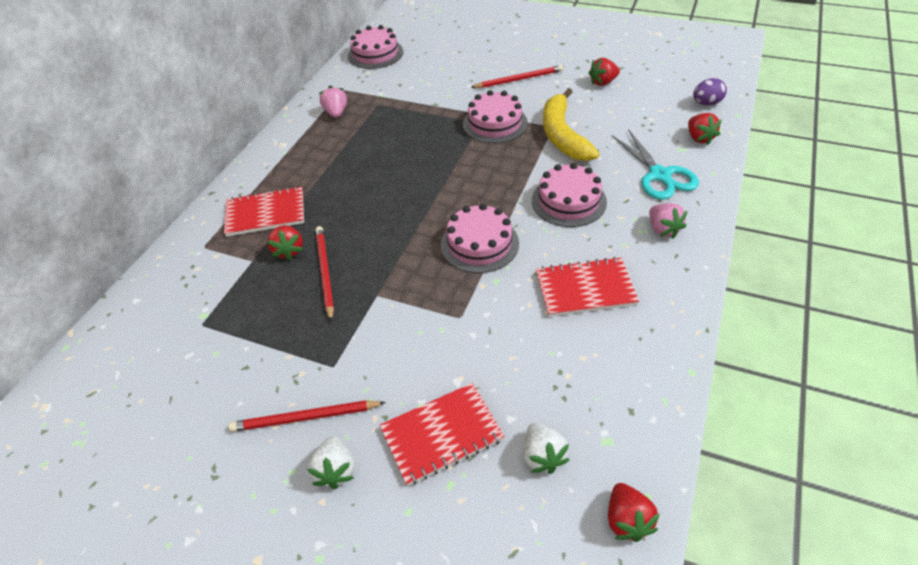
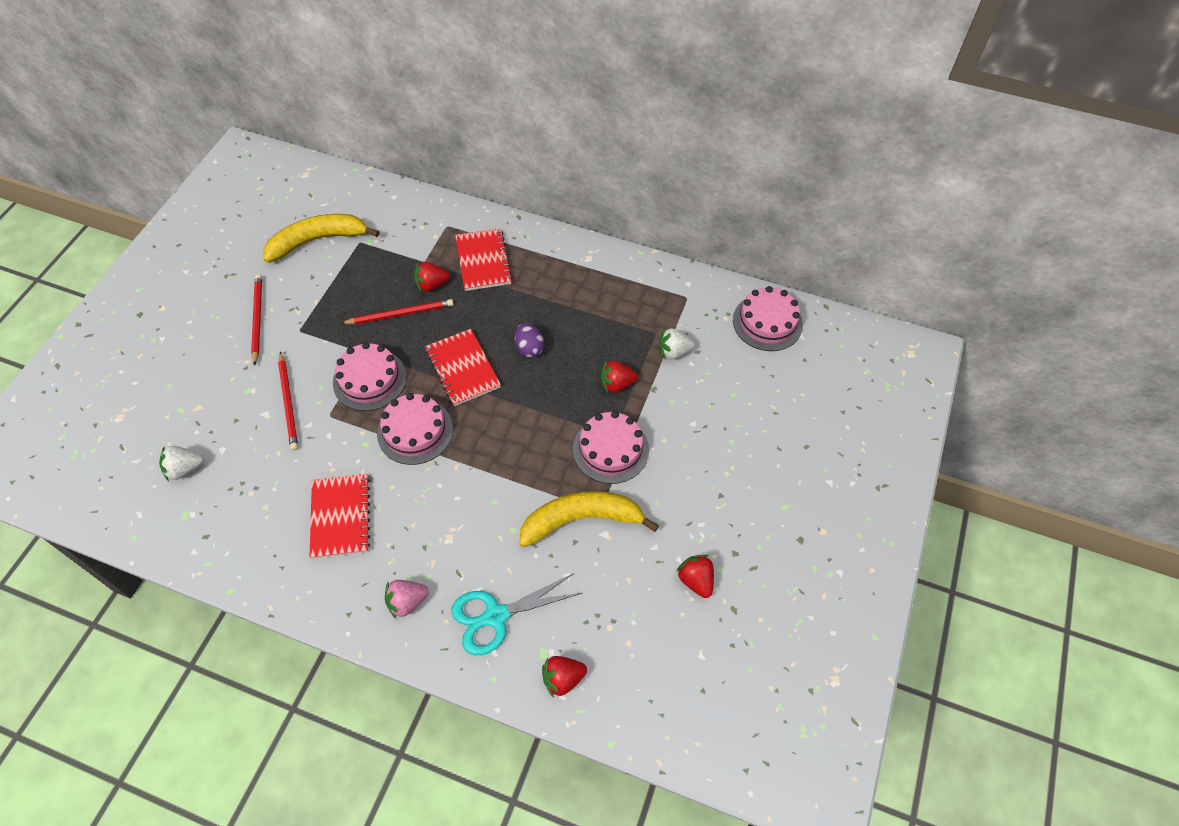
camera: 85 degrees right, 10 degrees up
(183, 370) = (318, 240): none -> yellow banana
(335, 470) = (211, 341): white strawberry -> white strawberry (674, 352)
(336, 113) = (641, 296): pink strawberry -> none
(442, 434) = (220, 404): red notebook -> red notebook (462, 368)
(519, 79) = (705, 479): red pencil -> red pencil (288, 403)
(568, 201) = (465, 515): pink cake -> pink cake (369, 379)
(627, 520) = (121, 519): red strawberry -> red strawberry (616, 384)
(706, 103) = (640, 707): purple egg -> purple egg (529, 348)

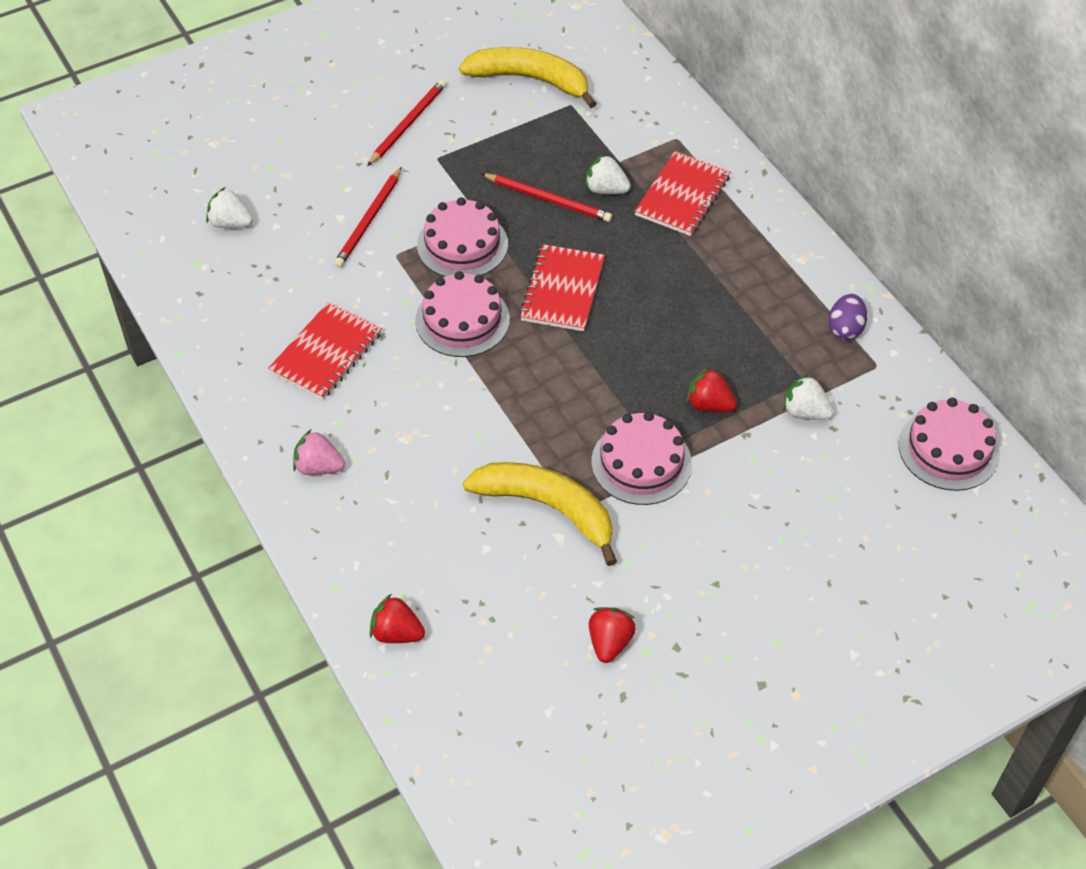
camera: 40 degrees right, 5 degrees down
(432, 285) = (606, 189): red strawberry -> white strawberry
(496, 616) = (386, 535): turquoise scissors -> none
(529, 348) = (649, 312): purple egg -> purple egg (845, 329)

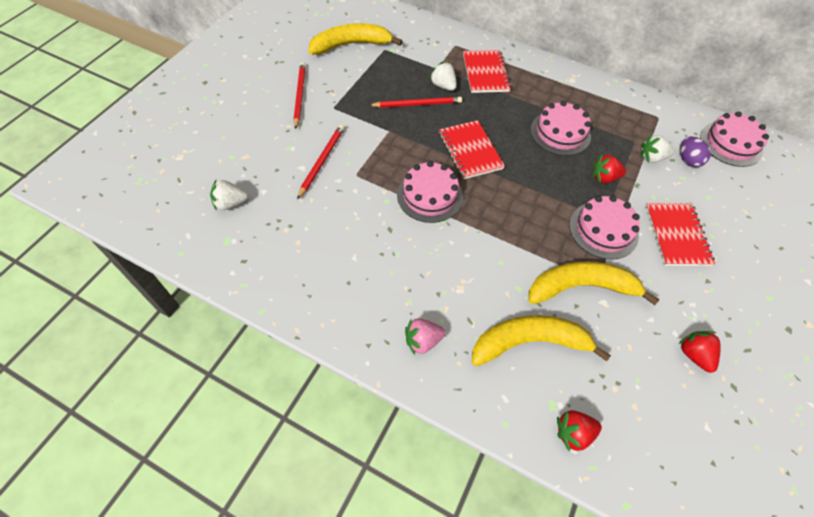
camera: 35 degrees left, 5 degrees up
(326, 353) = (363, 258): red notebook -> red notebook (677, 235)
(369, 220) = (322, 161): red pencil -> red pencil turned 150 degrees counterclockwise
(432, 529) = (529, 342): none -> yellow banana
(462, 245) = (391, 151): pink cake -> pink cake (560, 133)
(606, 189) = (443, 86): white strawberry -> white strawberry turned 60 degrees clockwise
(845, 329) = (626, 105): purple egg -> purple egg (688, 160)

